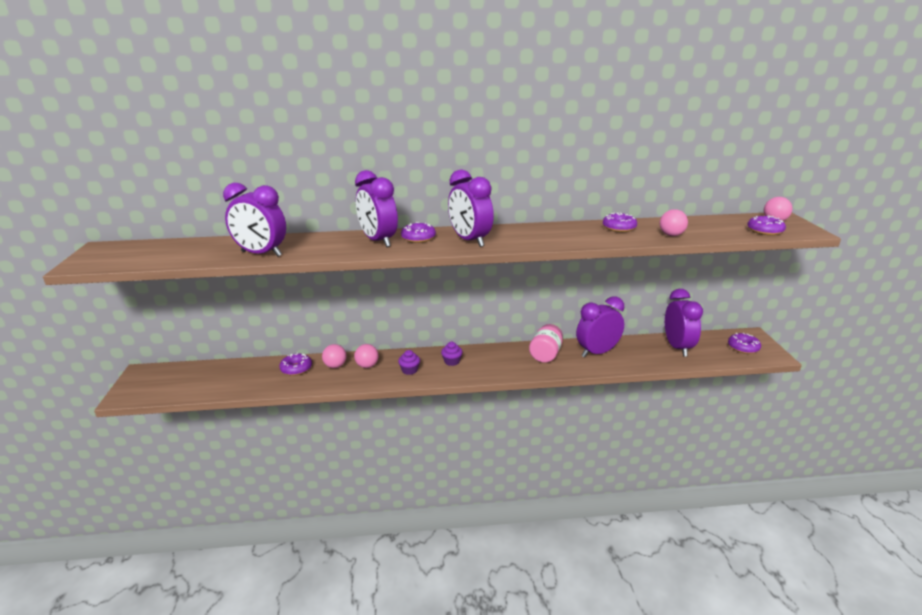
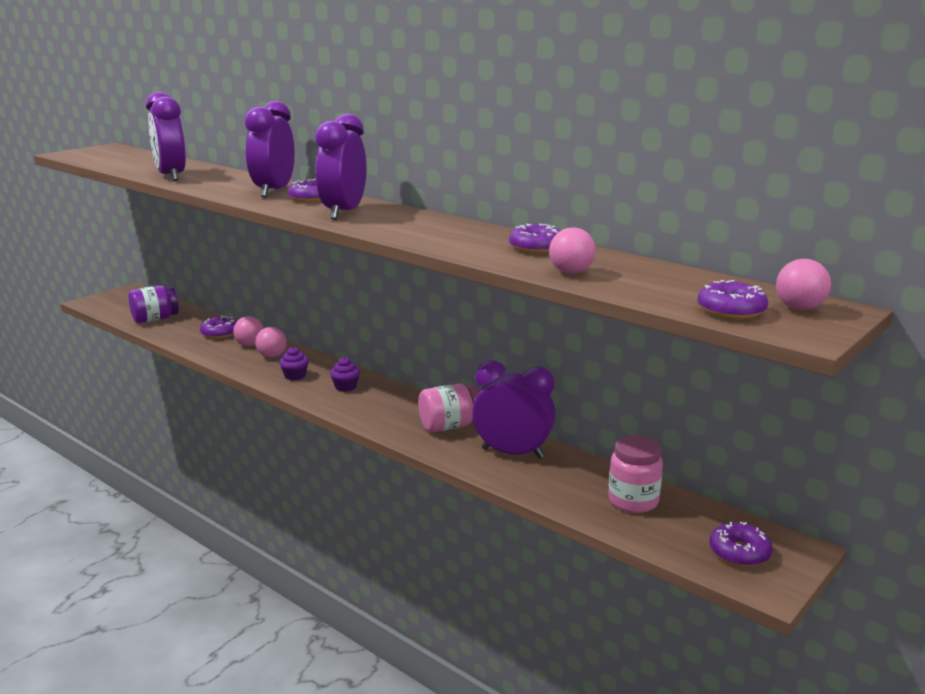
camera: 45 degrees right, 5 degrees down
(219, 382) = (155, 319): none -> purple jar
(677, 347) = (633, 501): purple clock -> pink jar

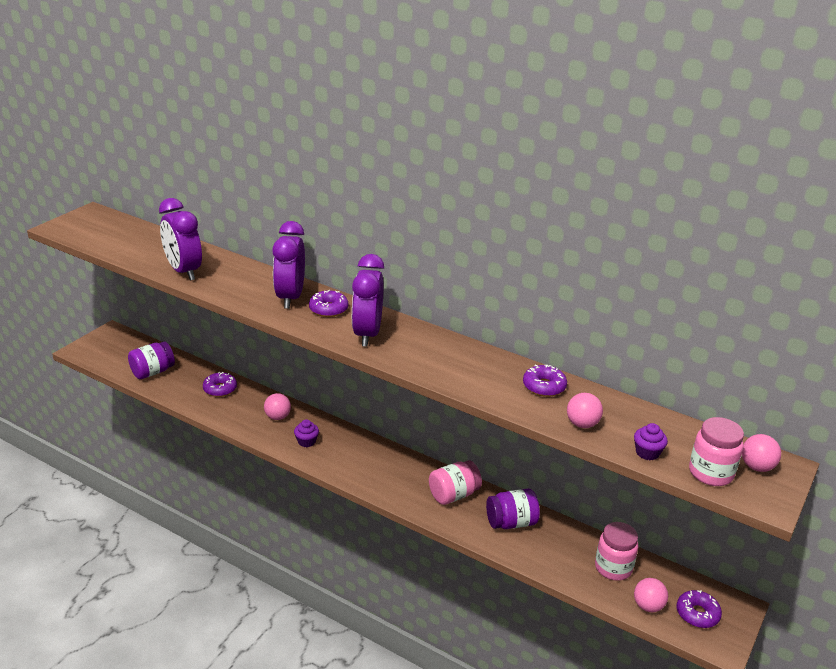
camera: 10 degrees left, 10 degrees up
(249, 345) = (252, 403): pink ball -> pink ball (648, 606)
(345, 387) = (354, 453): purple cupcake -> purple cupcake (647, 452)
(512, 453) = (511, 522): purple clock -> purple jar
(731, 311) = (710, 473): purple donut -> pink jar

